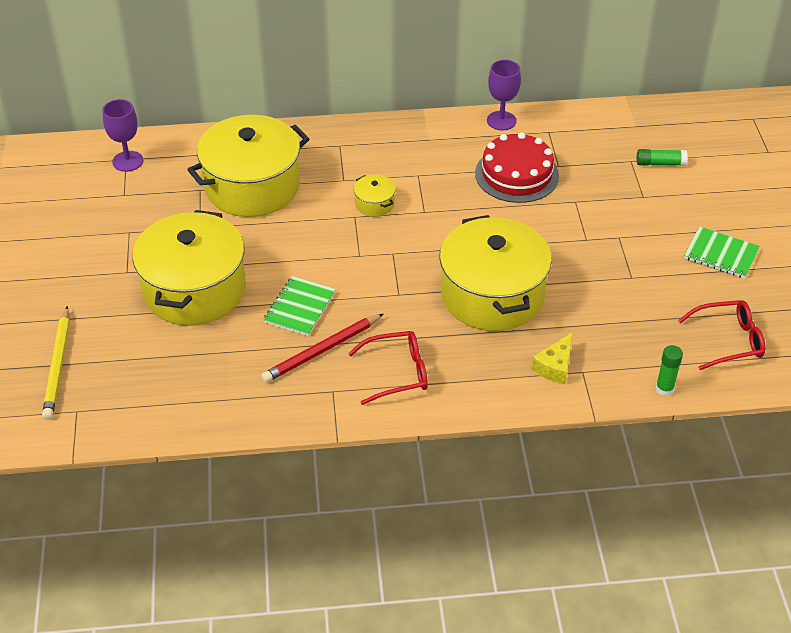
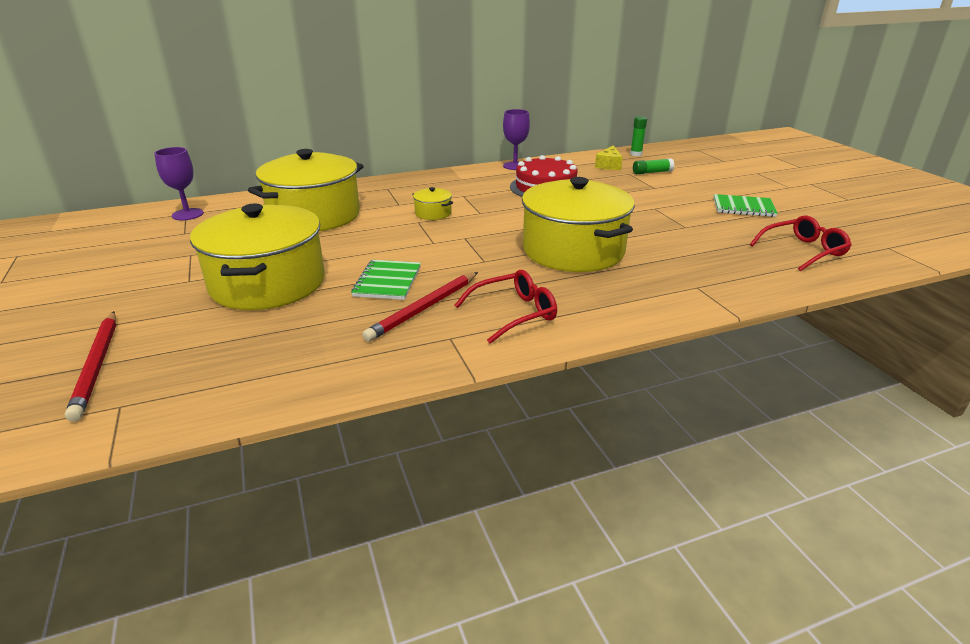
camera: 15 degrees left, 15 degrees down
(58, 365) = (97, 365): yellow pencil -> red pencil
(555, 366) = (668, 287): yellow cheese -> yellow cheese (609, 165)
(664, 389) = (782, 287): green glue stick -> green glue stick (636, 154)

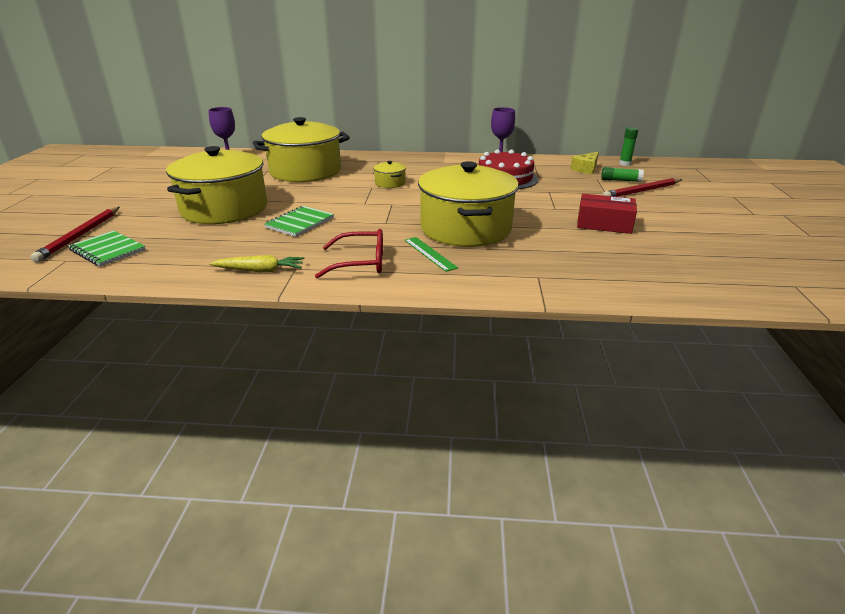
camera: 25 degrees right, 0 degrees up
(412, 351) = (260, 270): none -> yellow carrot
(424, 308) = (302, 245): red pencil -> red pencil (642, 191)
(571, 286) = (429, 253): none -> green ruler
(689, 220) = (604, 224): none -> red box
(743, 207) = (675, 223): green notebook -> green notebook (107, 250)
(802, 251) = (687, 270): red glasses -> none

